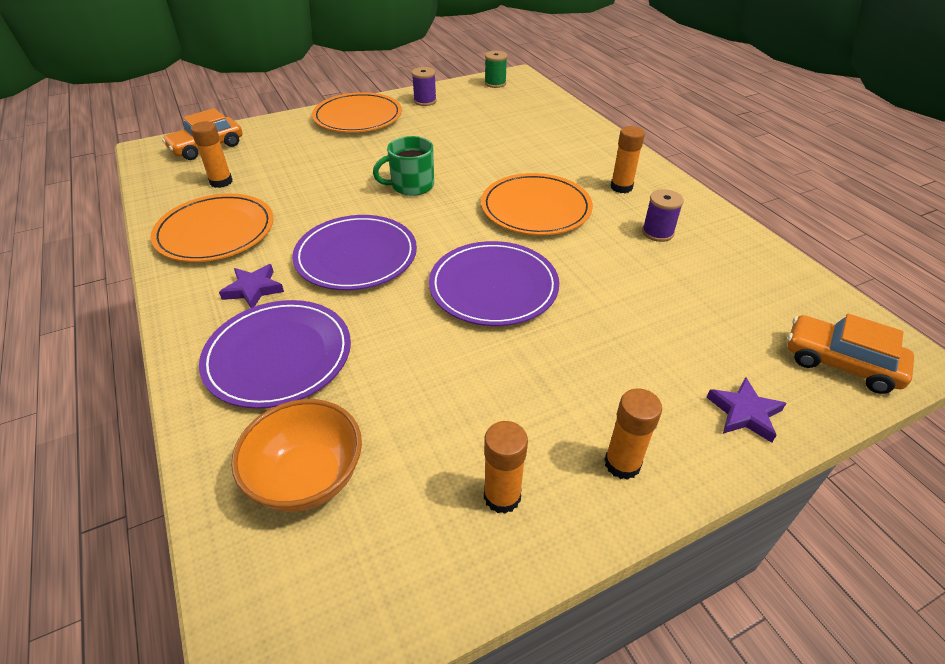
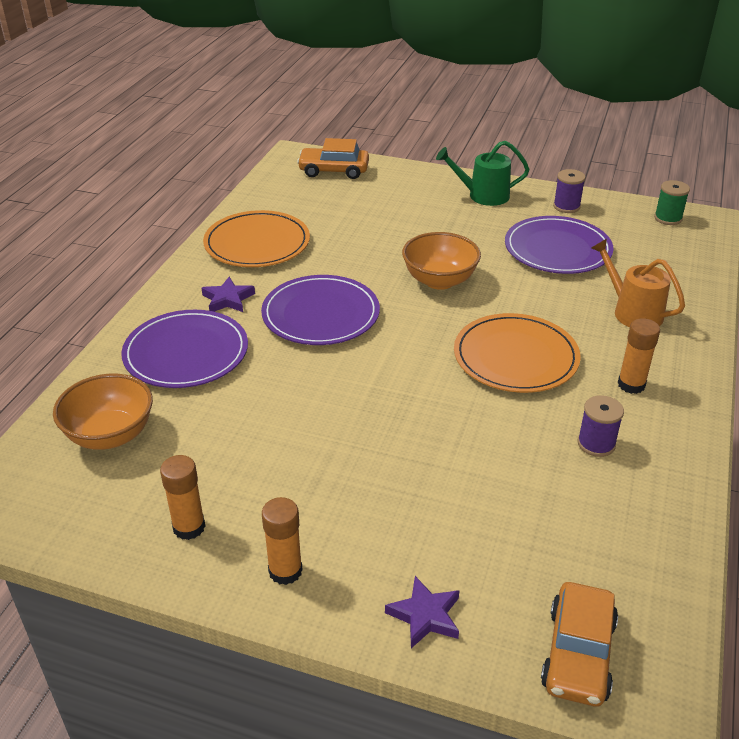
camera: 45 degrees right, 5 degrees down
(221, 182) = (307, 205): orange glue stick -> none
(358, 117) = (483, 195): orange plate -> green watering can
(411, 186) = (439, 280): green mug -> orange bowl
(493, 287) = (383, 397): purple plate -> purple plate (557, 249)
(558, 145) = (633, 312): none -> orange watering can
(840, 363) = (578, 654): orange car -> orange car turned 150 degrees counterclockwise

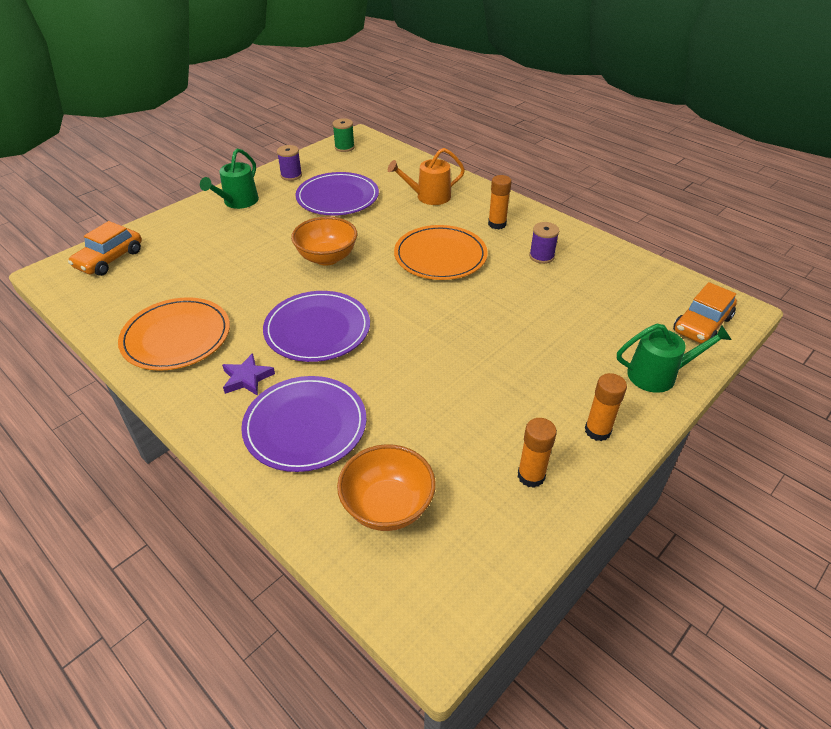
camera: 65 degrees left, 5 degrees up
(425, 616) = (658, 375): purple star -> green watering can
(578, 654) = (701, 324): orange car -> orange car turned 90 degrees clockwise

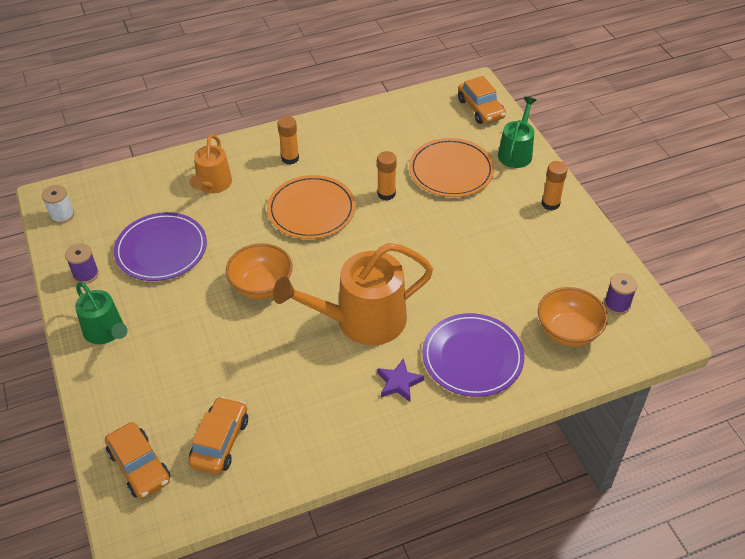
camera: 65 degrees left, 5 degrees up
(143, 290) = (220, 441): none -> orange car
(176, 337) = (313, 424): orange plate -> orange plate (451, 170)
(317, 329) = (362, 320): purple plate -> orange watering can
(344, 147) = (62, 215): green spool -> white spool
(531, 476) = (573, 251): orange glue stick -> orange glue stick (386, 194)
(541, 256) = (353, 151): purple spool -> purple spool (617, 304)

